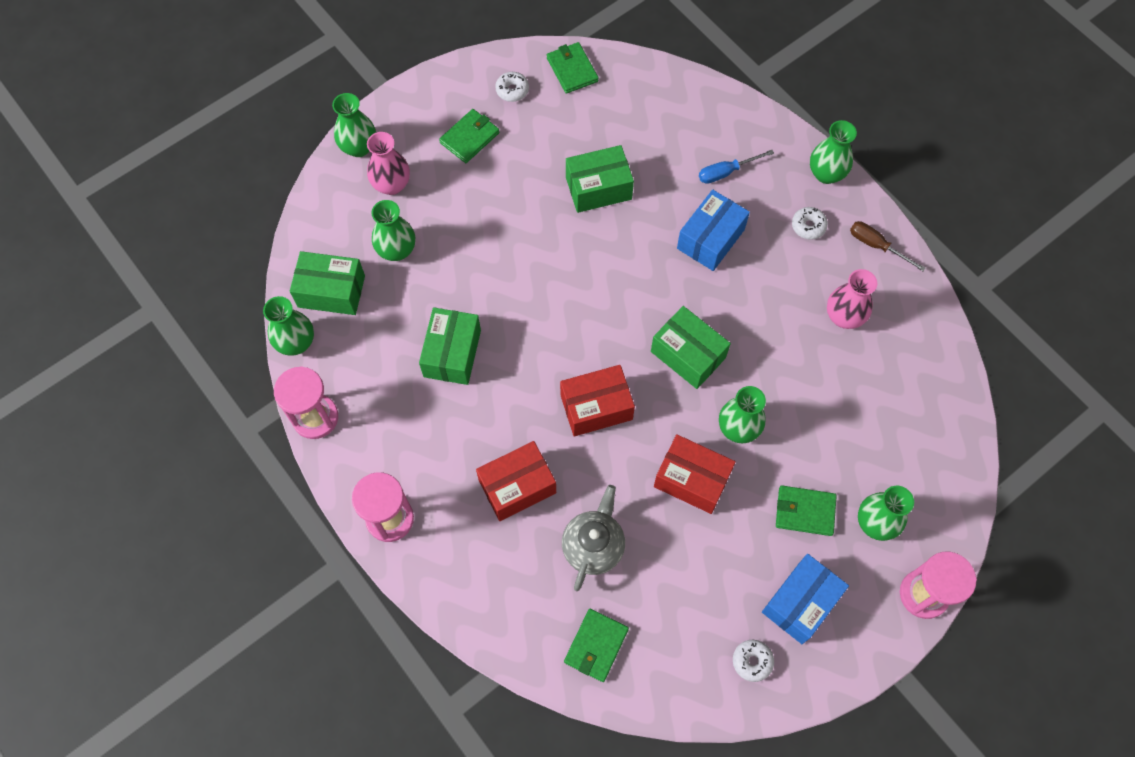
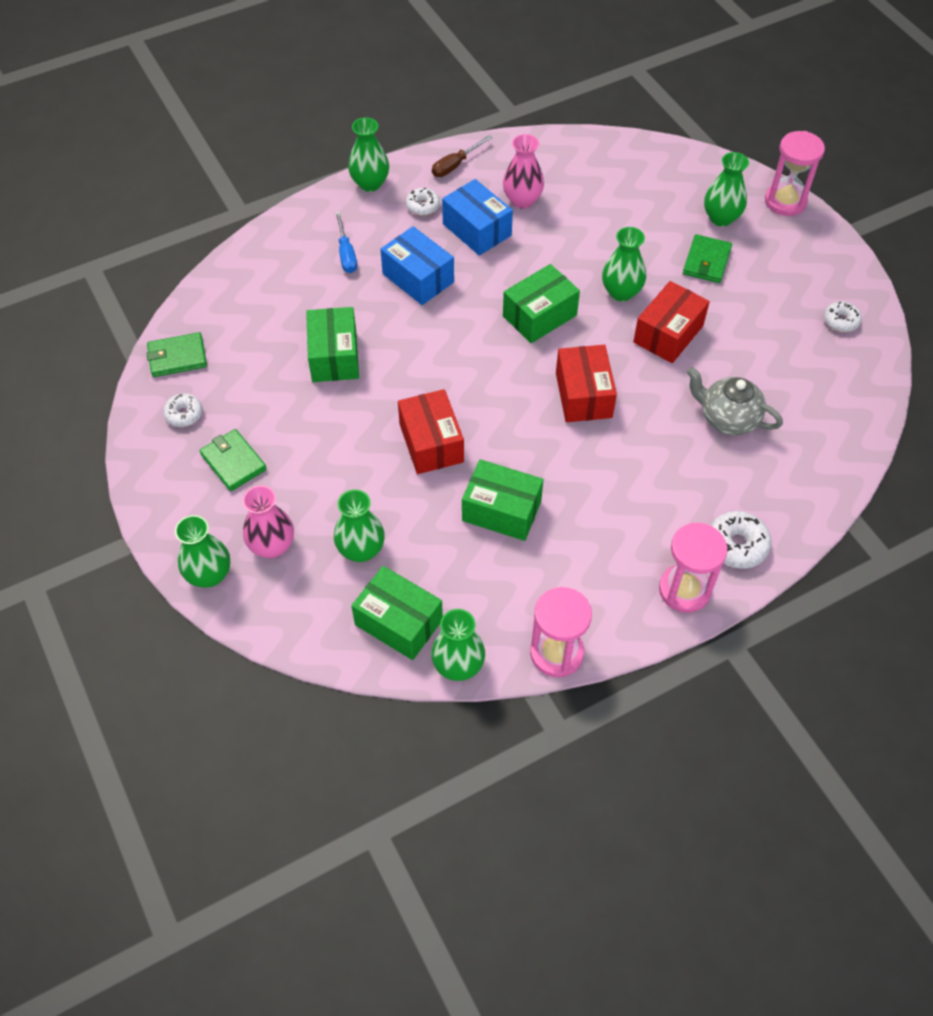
camera: 80 degrees left, 10 degrees down
(331, 291) = (398, 622): green box -> green box turned 75 degrees counterclockwise
(444, 563) = (736, 545): none -> white donut
(517, 486) = (660, 472): red box -> red box (431, 443)
(596, 646) = (825, 431): green wallet -> none
(800, 602) = (789, 279): blue box -> blue box (477, 230)

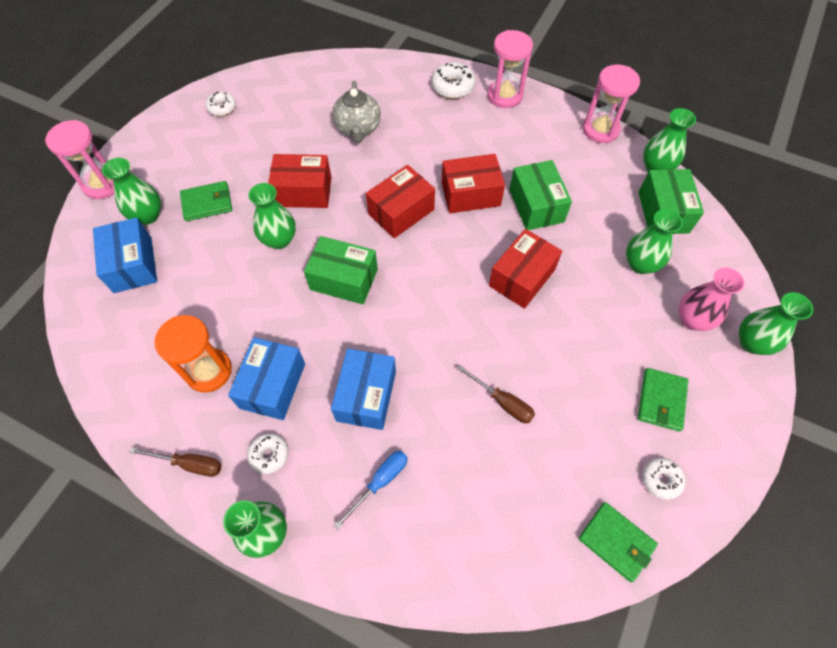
camera: 125 degrees left, 5 degrees up
(334, 356) = (503, 402): green box -> brown screwdriver
(522, 200) = (209, 371): pink vase -> orange hourglass
(561, 464) = (470, 194): none -> red box
(668, 192) = (133, 265): none -> blue box

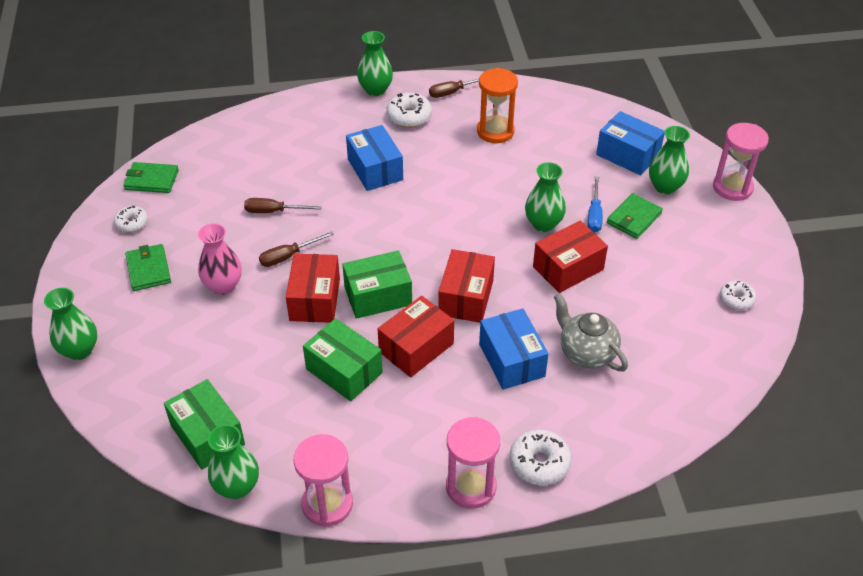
camera: 145 degrees right, 15 degrees down
(269, 455) = (409, 116): white donut -> white donut, size x1.52
(273, 385) = (444, 145): blue box -> blue box (511, 360)
(344, 279) = (461, 224): green box -> green box (378, 296)
(380, 482) = (327, 137): blue screwdriver -> blue screwdriver (594, 215)
(519, 336) = (288, 256): none -> brown screwdriver
(640, 264) = (210, 367): green vase -> none
(692, 319) = (141, 343): pink vase -> pink vase (223, 285)

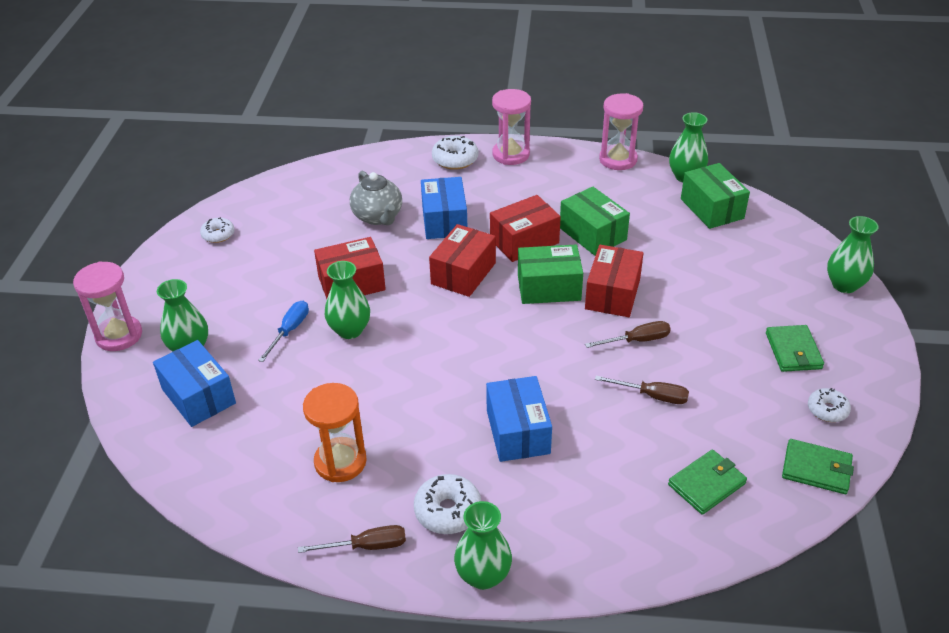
camera: 165 degrees left, 5 degrees down
(223, 285) = (708, 321): pink vase -> none
(634, 218) = (251, 320): green wallet -> green wallet (706, 484)

